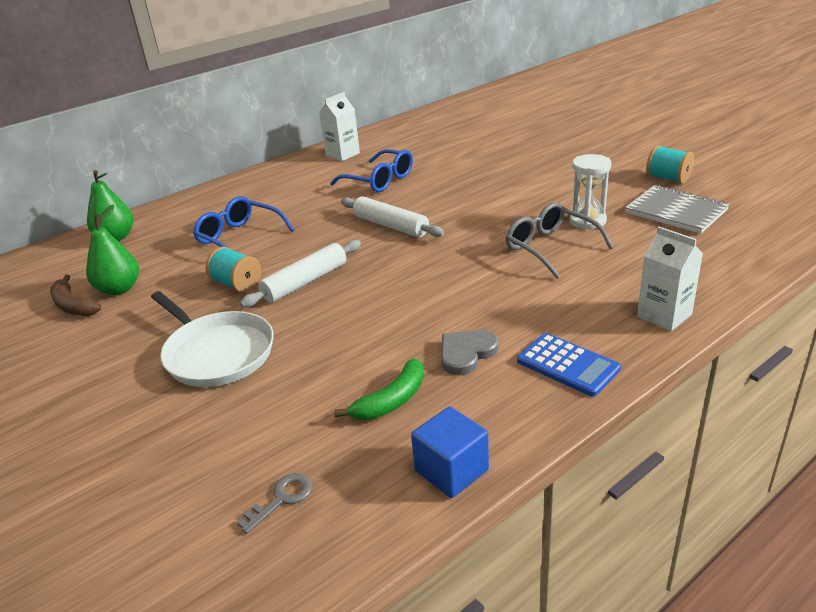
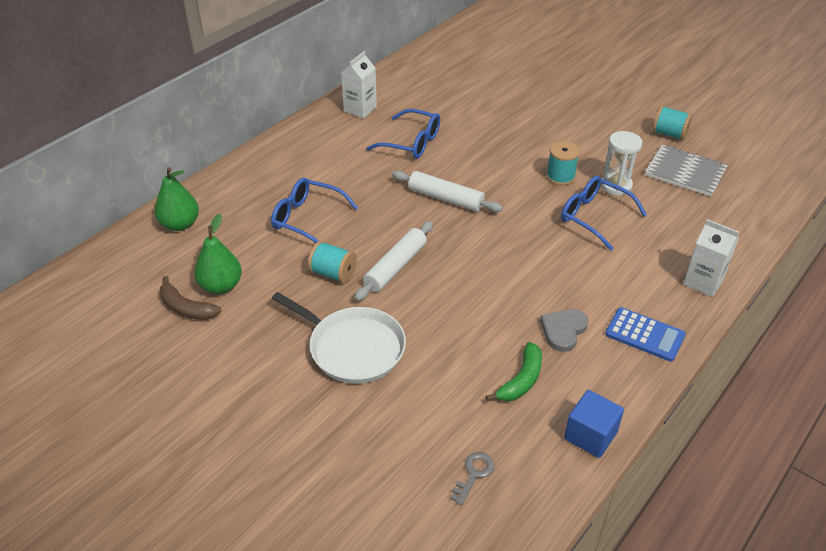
camera: 15 degrees left, 10 degrees up
(526, 211) = (560, 176): none -> turquoise spool
(550, 247) = (594, 217): grey glasses -> blue glasses

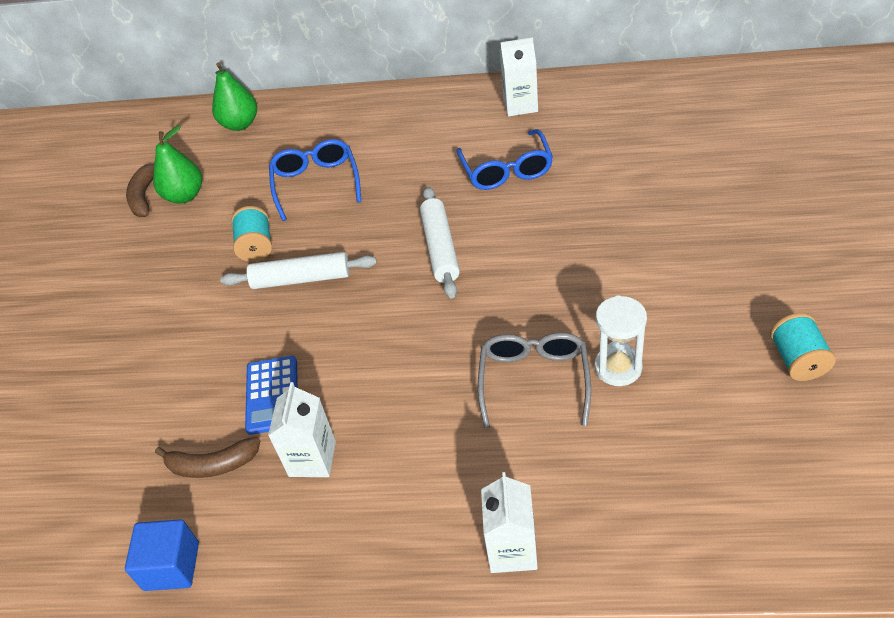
camera: 60 degrees right, 5 degrees up
(353, 348) = (170, 320): white pan -> none
(474, 474) = (66, 498): grey key -> none
(521, 380) = (212, 464): green banana -> brown banana
(560, 176) = (579, 310): turquoise spool -> none
(563, 330) = (312, 458): grey heart -> white carton
(594, 217) = (534, 380): blue glasses -> grey glasses
(644, 335) = (363, 536): blue calculator -> blue calculator (272, 395)
(685, 172) = (728, 419): grey notebook -> none

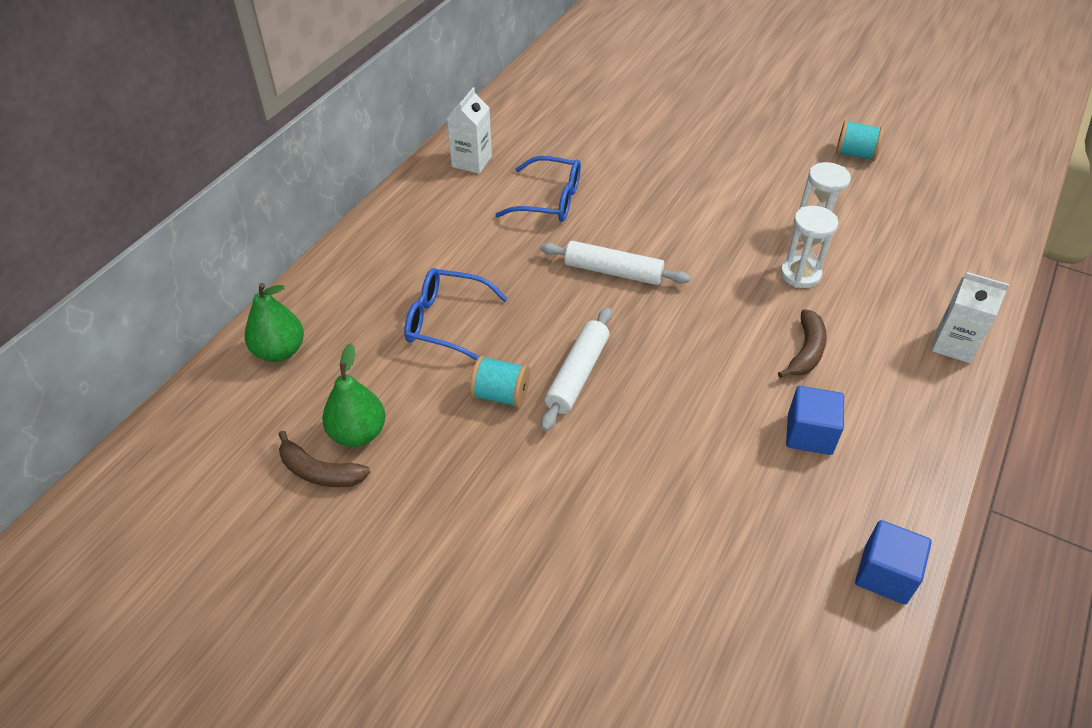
camera: 70 degrees left, 0 degrees up
(212, 464) = (778, 510): brown banana -> brown banana (806, 351)
(272, 395) = (717, 441): blue calculator -> none
(312, 458) = (809, 434): white carton -> blue cube
(534, 380) = (800, 274): grey glasses -> white hourglass

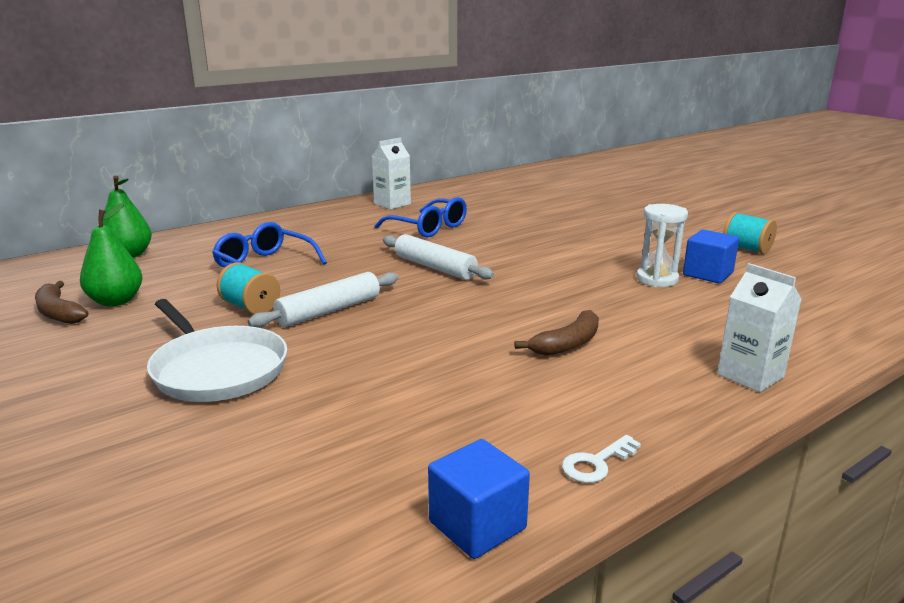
camera: 25 degrees right, 25 degrees down
(559, 491) = (217, 369): none -> white pan
(800, 274) = (614, 300): white hourglass -> none
(809, 434) = (509, 395): blue cube -> blue cube (708, 274)
(915, 484) = (596, 463): none -> white key

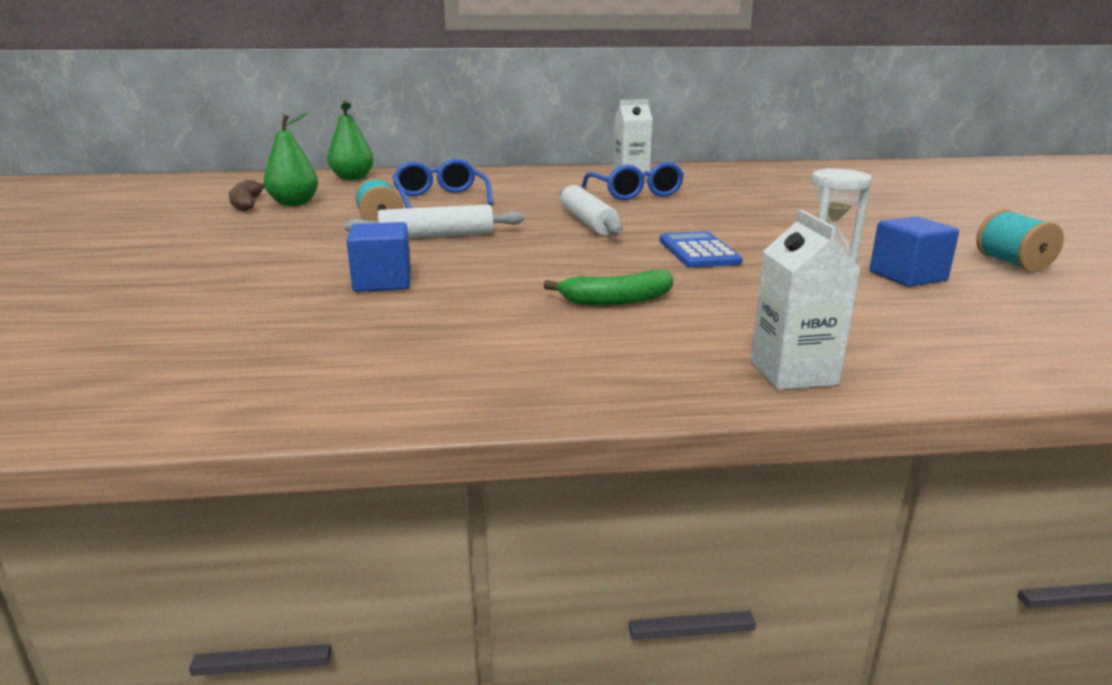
camera: 30 degrees right, 0 degrees up
(217, 369) = (286, 255): white pan -> none
(477, 525) = (284, 404): blue cube -> blue cube (382, 282)
(556, 281) = (698, 251): none -> blue calculator
(567, 344) = (617, 300): brown banana -> green banana
(596, 463) = (473, 395): white key -> none

